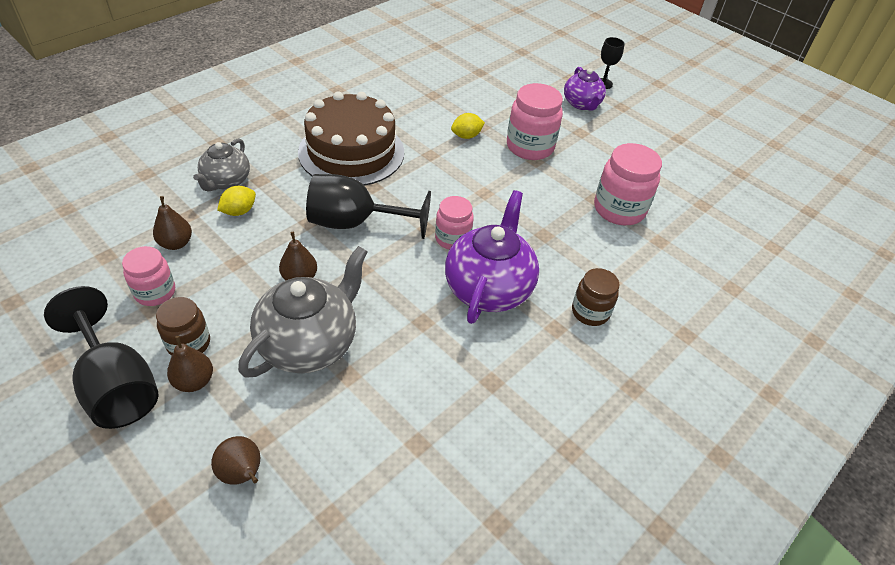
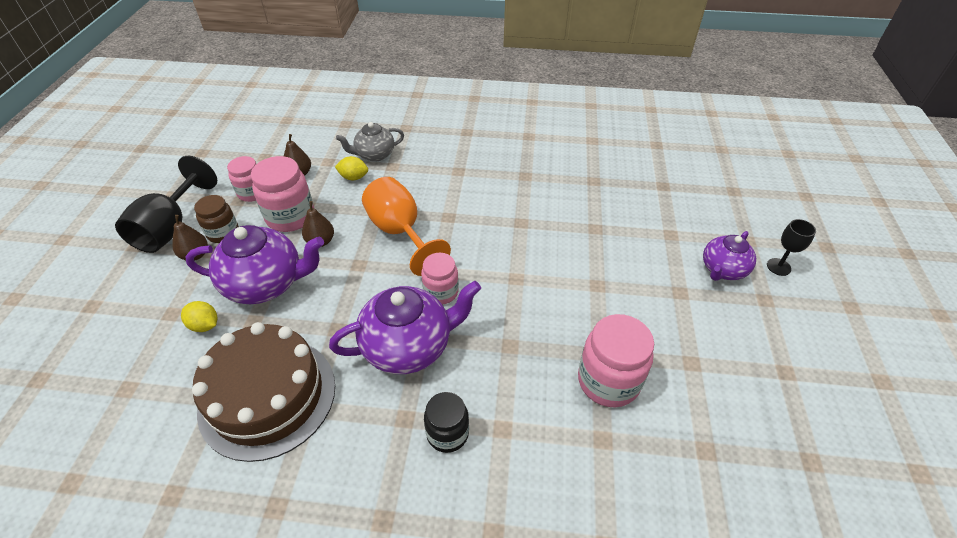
camera: 55 degrees right, 0 degrees up
(242, 474) = (138, 323): brown pear -> none
(309, 343) = (266, 284): grey teapot -> purple teapot
(351, 152) = (471, 184): brown cake -> brown cake (267, 396)
(355, 223) = (400, 232): black goblet -> orange goblet
(466, 136) = (570, 227): yellow lemon -> yellow lemon (205, 325)
(530, 147) = (610, 271): pink jar -> pink jar (290, 217)
(590, 312) = (447, 433): brown jar -> black jar

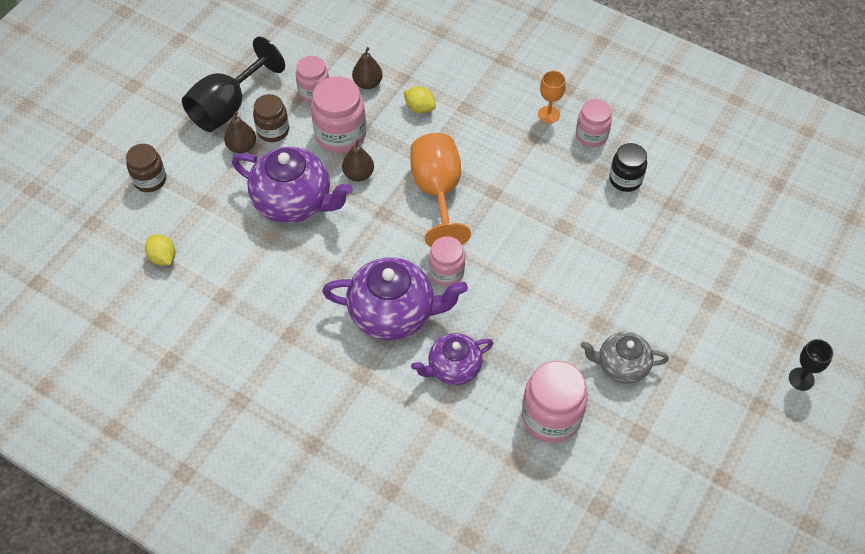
camera: 25 degrees right, 10 degrees up
(101, 314) = (150, 180): none -> brown jar
(205, 325) = (230, 224): yellow lemon -> yellow lemon (163, 257)
(267, 396) = (261, 310): brown cake -> none
(374, 155) = (453, 85): grey teapot -> grey teapot (621, 366)
(447, 433) = (391, 402): black jar -> black jar (625, 179)
(462, 152) = (548, 114): none -> orange goblet
(503, 155) = (591, 135): none -> pink jar
(722, 270) = (738, 358): purple teapot -> purple teapot (453, 368)

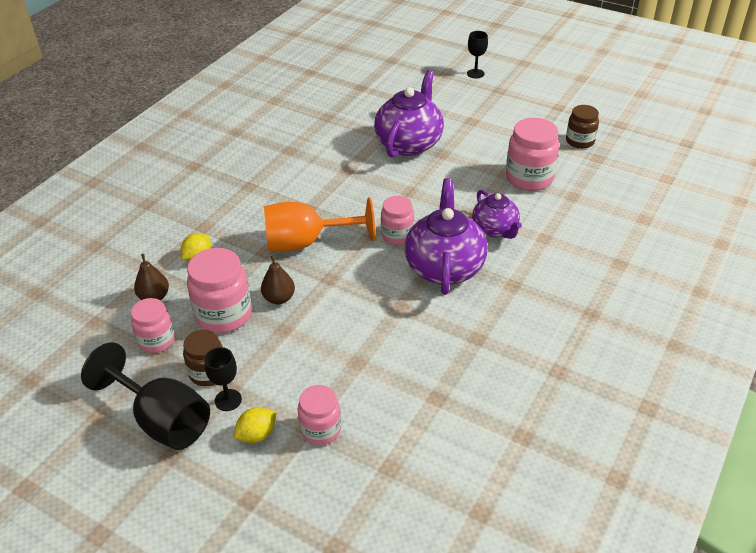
camera: 90 degrees left, 15 degrees down
(150, 180) = (269, 490): brown jar -> brown jar (580, 141)
(163, 257) = (387, 460): yellow lemon -> yellow lemon (257, 434)
(242, 147) = (228, 400): brown pear -> black goblet
(294, 202) = (312, 347): purple teapot -> purple teapot (409, 143)
(548, 114) = (222, 176): orange goblet -> none
(591, 135) = (250, 154): pink jar -> pink jar (321, 430)
(621, 366) = (478, 145): grey teapot -> none
(625, 179) = (300, 138): black jar -> none

